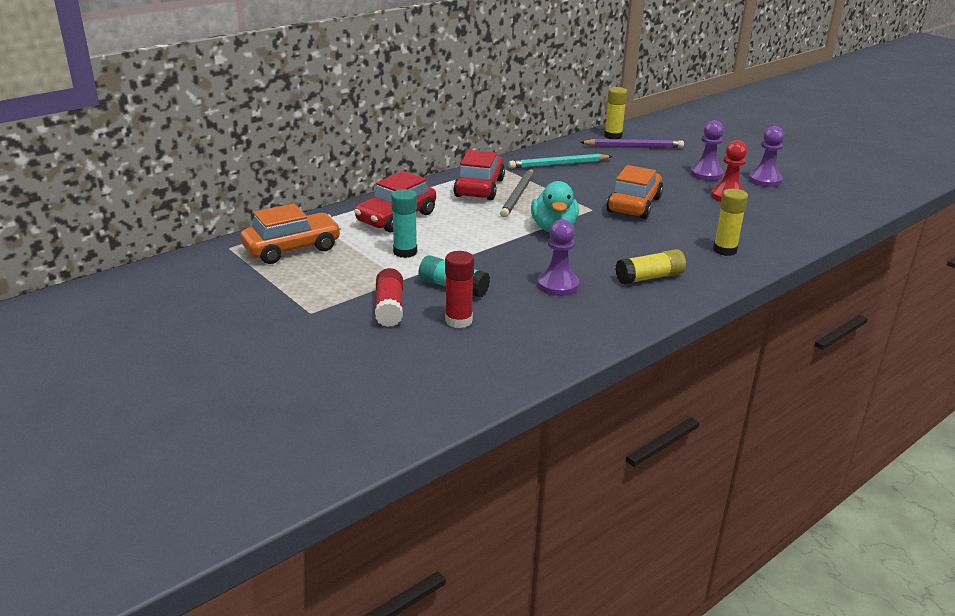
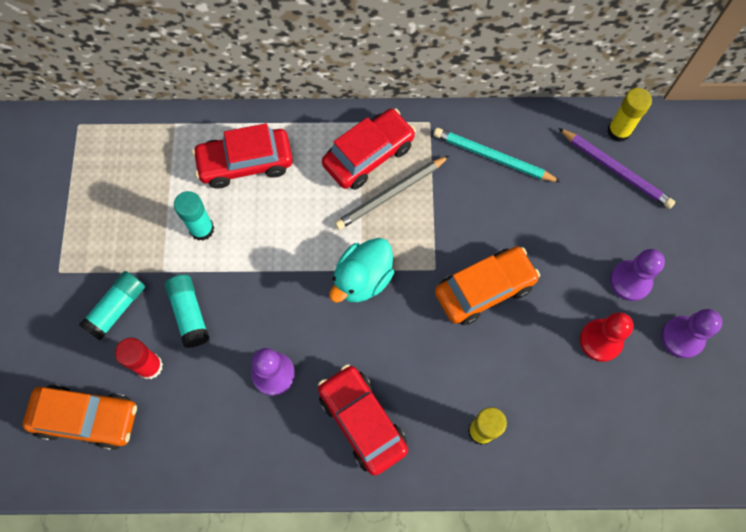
camera: 40 degrees right, 40 degrees up
(292, 249) = (121, 160): orange car -> orange car (87, 418)
(389, 308) = (117, 308): red glue stick -> turquoise glue stick
(649, 277) = (362, 421): yellow glue stick -> red car

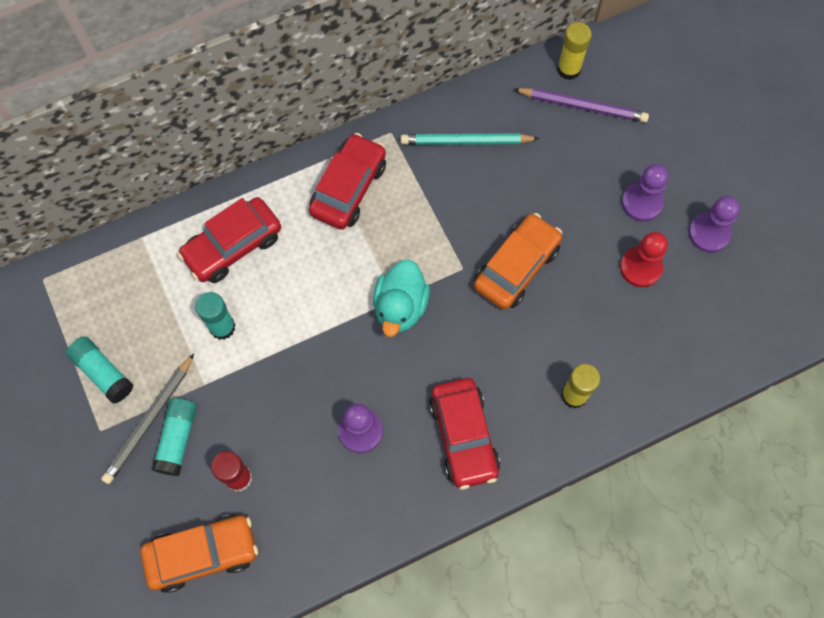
camera: 25 degrees left, 0 degrees up
(189, 314) = (252, 412): turquoise glue stick -> turquoise glue stick (103, 372)
(362, 421) = (464, 436): red car -> red car turned 135 degrees counterclockwise
(391, 194) = (388, 216): grey pencil -> grey pencil (149, 420)

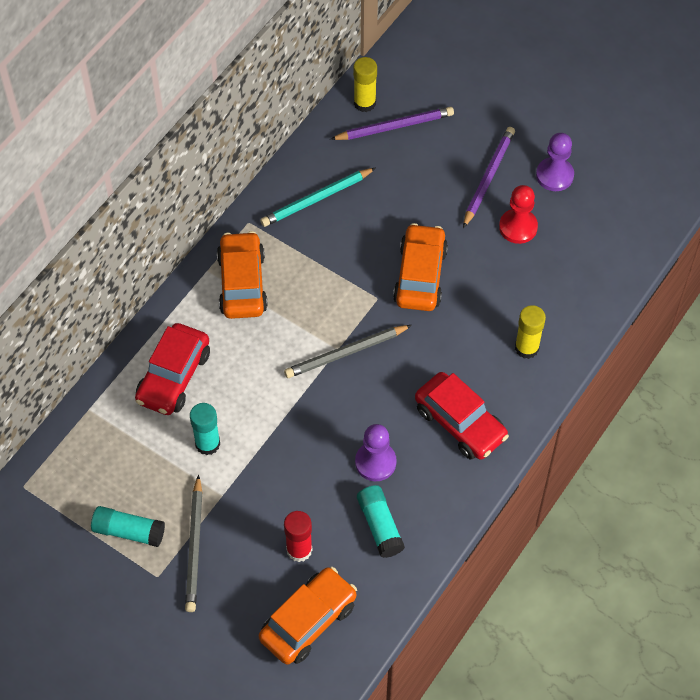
camera: 30 degrees left, 10 degrees down
(177, 439) = (228, 548): turquoise glue stick -> turquoise glue stick (380, 526)
(348, 188) = (242, 283): red car -> orange car
(400, 307) = (346, 353): turquoise duck -> grey pencil
(642, 203) = (488, 178): purple pawn -> purple pencil

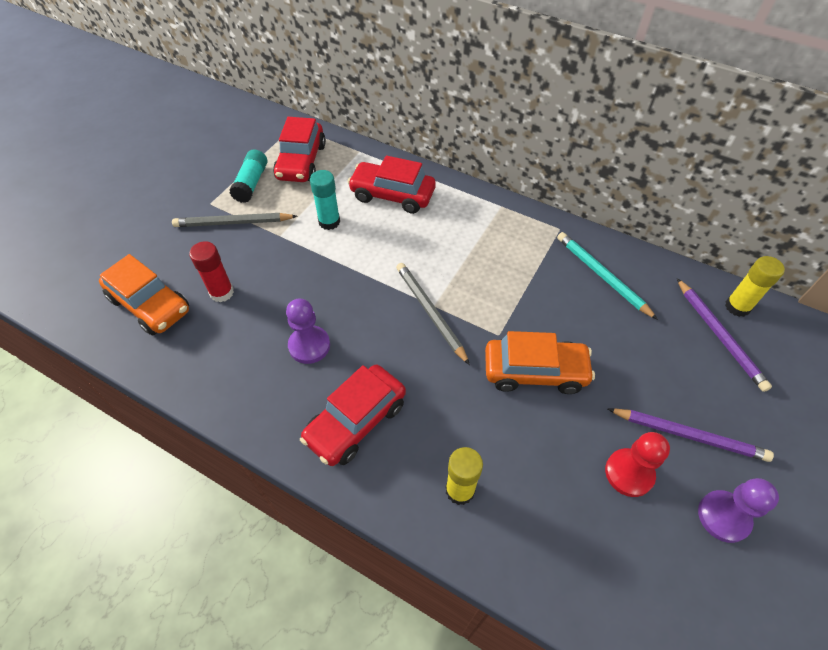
camera: 85 degrees right, 5 degrees down
(98, 475) = (301, 162): none -> red car
(242, 283) = (493, 230): orange car -> none
(380, 526) = (239, 354): turquoise glue stick -> none

